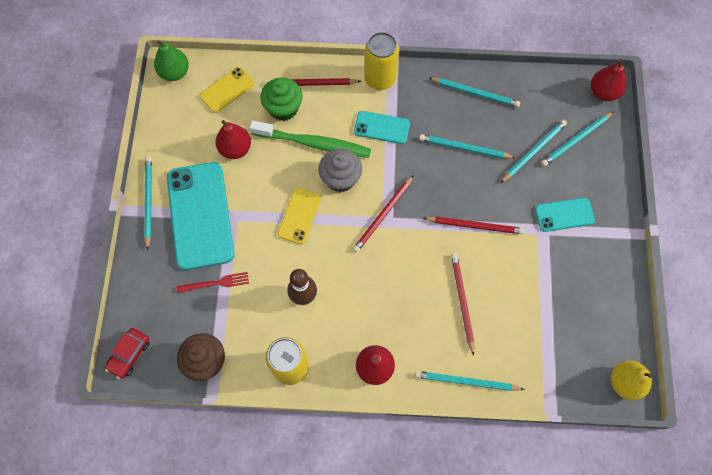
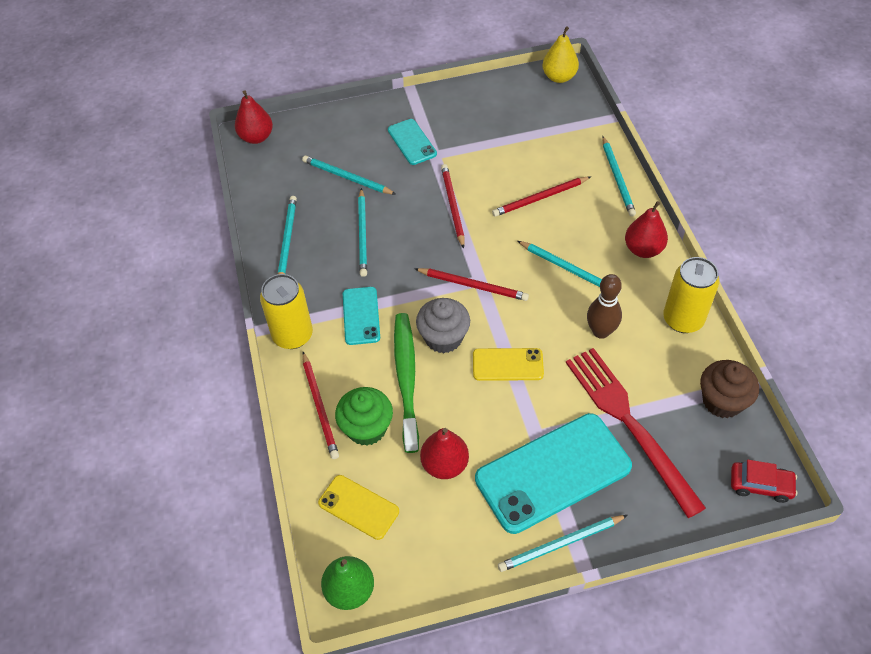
camera: 105 degrees left, 15 degrees down
(216, 283) = (629, 423): red fork -> red fork, size x2.23
(576, 140) = (322, 148): turquoise pencil -> turquoise pencil (569, 269)

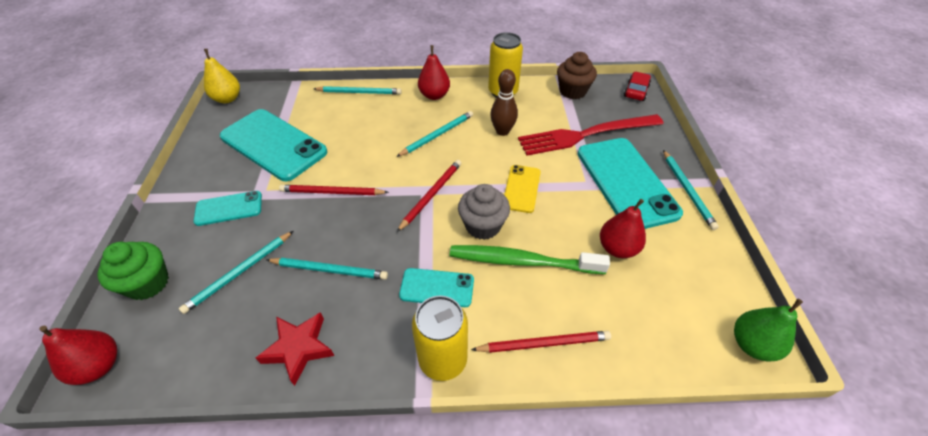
camera: 80 degrees left, 5 degrees down
(287, 240) = (299, 348): turquoise pencil -> red star
(358, 507) = (662, 323): yellow phone -> none
(366, 428) = (574, 303): green cupcake -> green cupcake (148, 283)
(503, 139) = (273, 144): none -> turquoise phone
(540, 198) = (355, 136): red pencil -> none

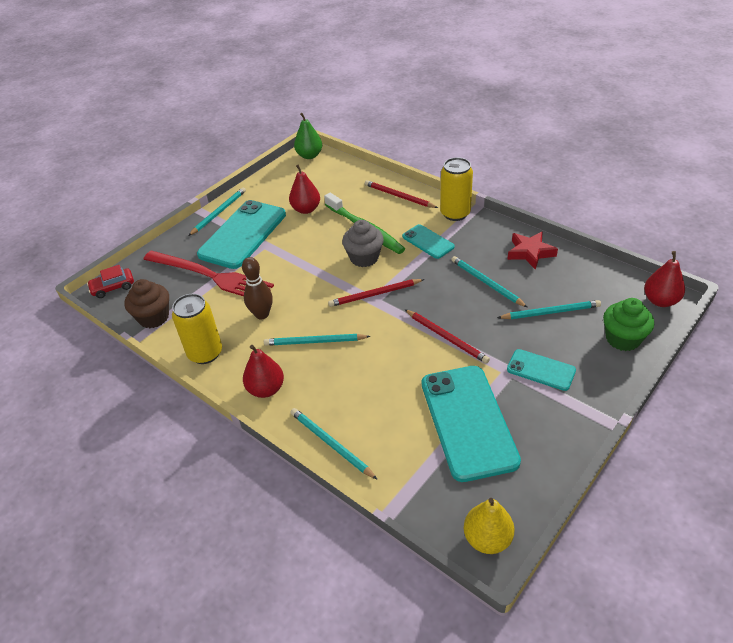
camera: 135 degrees left, 5 degrees down
(521, 188) = (310, 266): yellow phone -> none

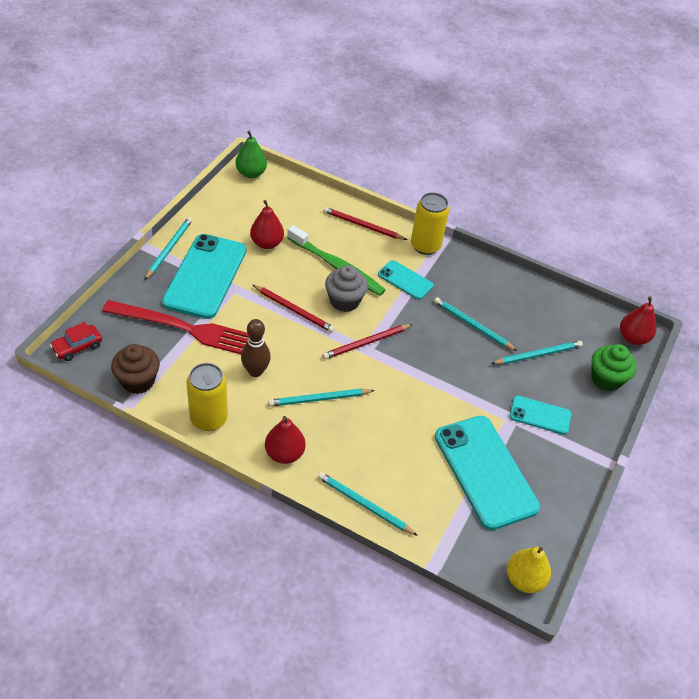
camera: 20 degrees left, 5 degrees up
(446, 337) = (447, 387): red pencil -> red pencil (294, 310)
(530, 252) = (507, 290): red star -> none

